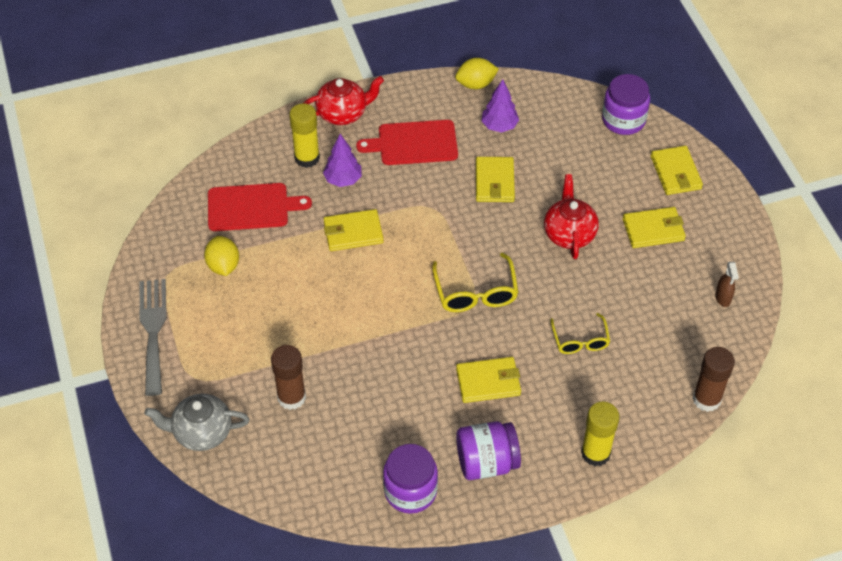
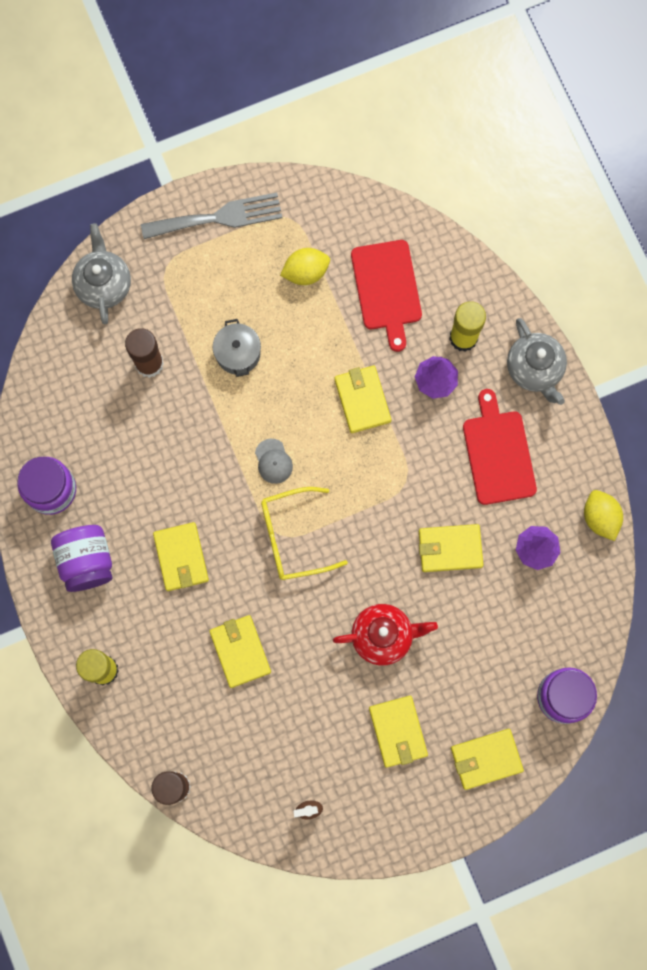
camera: 85 degrees right, 25 degrees up
(293, 324) = (238, 353): none -> grey pot
(343, 113) = (534, 369): red teapot -> grey teapot
(402, 303) = (273, 461): none -> grey cap
(580, 340) = (240, 651): yellow glasses -> yellow wallet

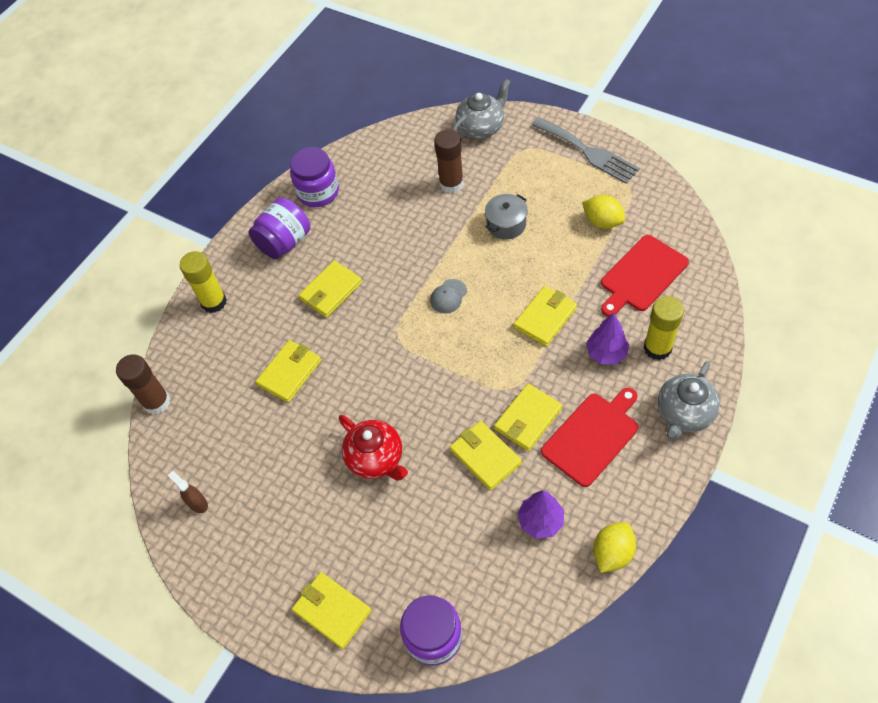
camera: 60 degrees right, 20 degrees down
(294, 537) = (403, 347): yellow glasses -> none
(398, 731) = (306, 524): yellow wallet -> yellow wallet (528, 419)

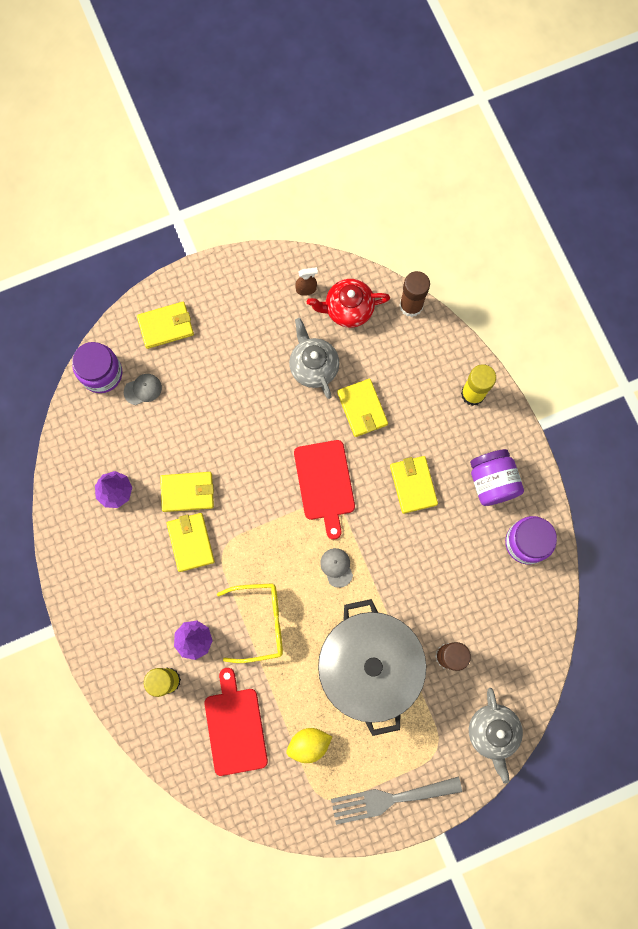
camera: 120 degrees right, 20 degrees up
(376, 458) = (245, 421): red teapot -> red teapot (348, 309)
(418, 579) = (143, 389): none -> grey cap
(506, 224) = (369, 666): grey pot -> grey pot, size x2.42
(545, 318) = (259, 622): yellow wallet -> yellow glasses
(592, 436) = (142, 574): red cutting board -> red cutting board (324, 483)
(612, 553) = (59, 518): yellow lemon -> none
(684, 413) = (106, 651): grey teapot -> grey teapot (313, 366)

